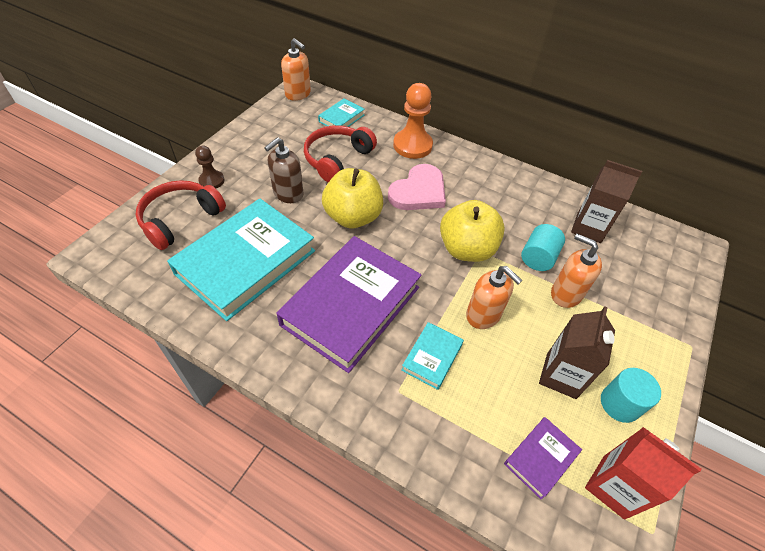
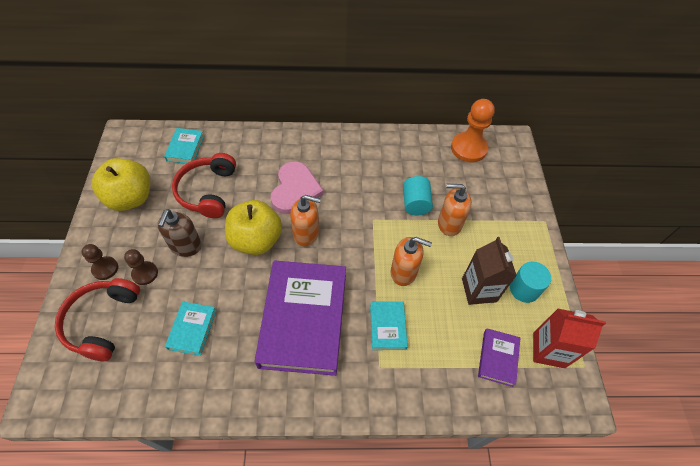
camera: 30 degrees left, 5 degrees up
(239, 199) = (145, 273): none -> brown pawn
(246, 262) = (192, 329): turquoise book -> turquoise book, size x0.44
(298, 94) = (127, 140): orange soap dispenser -> orange soap dispenser (306, 234)
(412, 145) = (264, 148): orange pawn -> orange pawn (468, 148)
(466, 249) = (361, 223): yellow apple -> yellow apple (130, 198)
(588, 228) = (436, 160): brown carton -> none

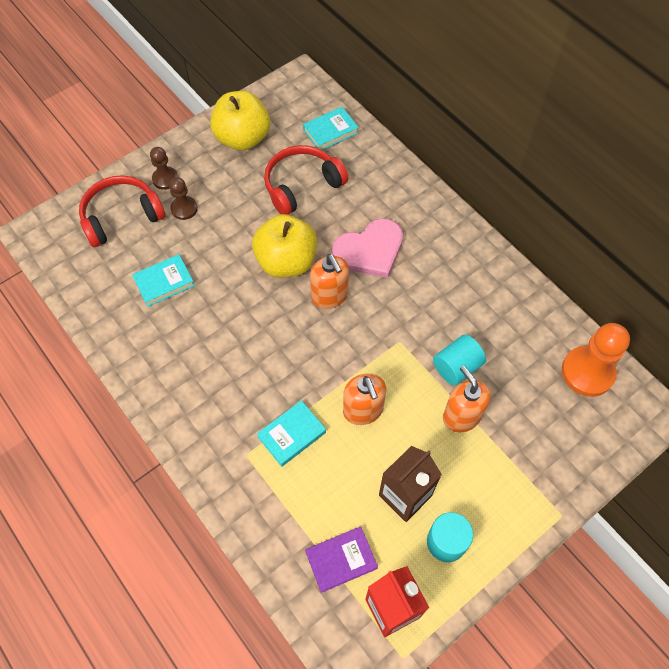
camera: 55 degrees right, 5 degrees up
(186, 246) = (233, 215): brown soap dispenser -> none
(304, 319) = (241, 359): purple book -> none

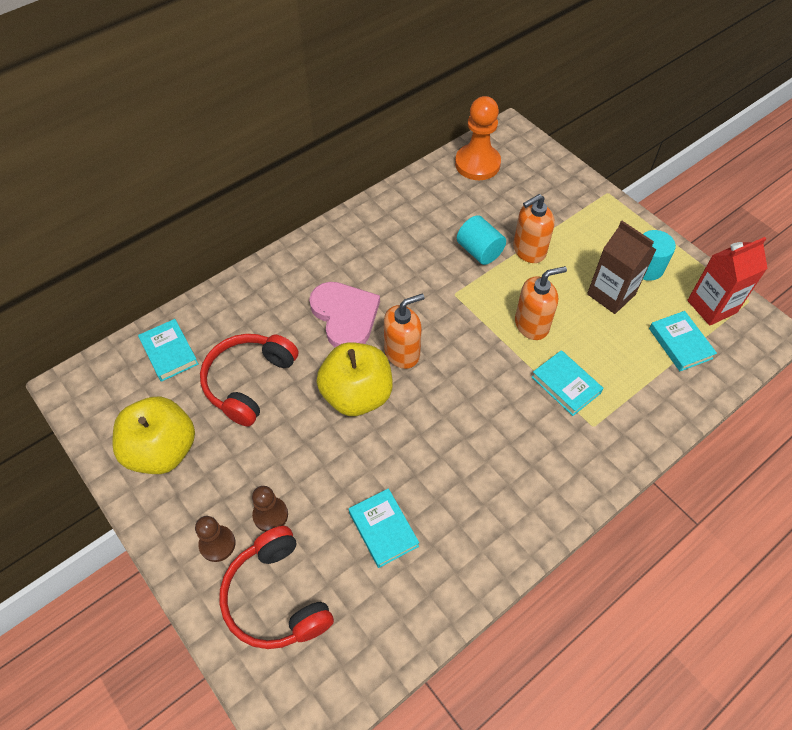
camera: 90 degrees left, 5 degrees down
(301, 185) = (248, 381): red headphones -> red headphones turned 60 degrees clockwise
(341, 560) = (680, 343): purple book -> turquoise book

